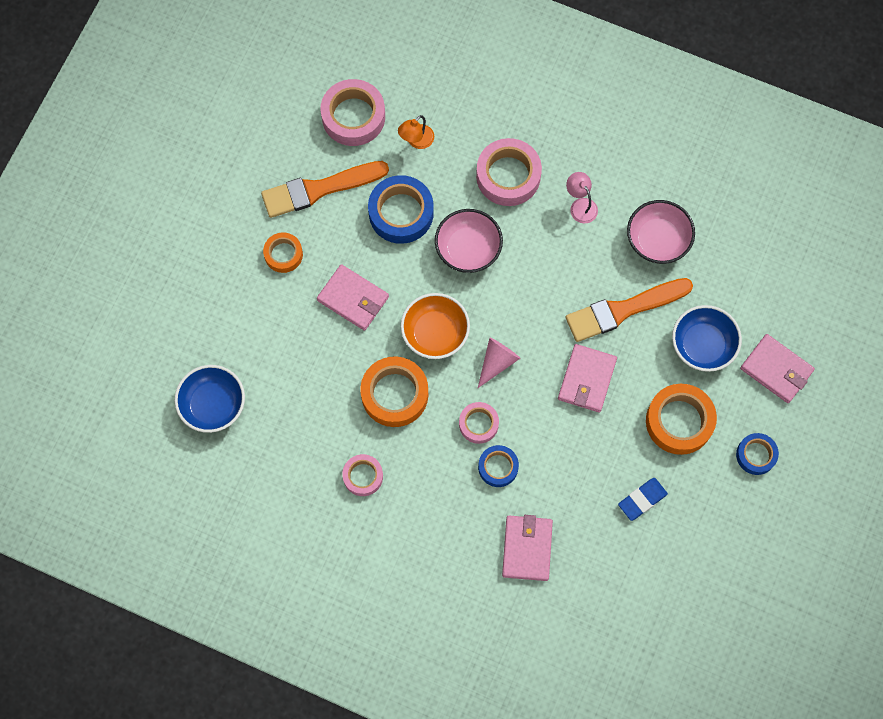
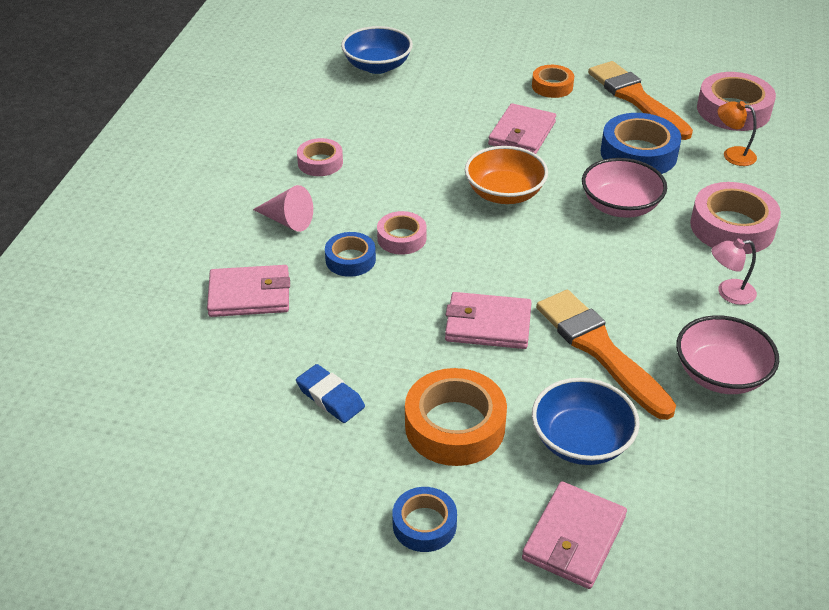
camera: 80 degrees right, 30 degrees down
(394, 394) = (420, 173): orange tape -> none
(497, 362) = (485, 244): pink cone -> pink cone (287, 221)
(580, 205) = (728, 293): pink lamp -> pink lamp turned 150 degrees counterclockwise

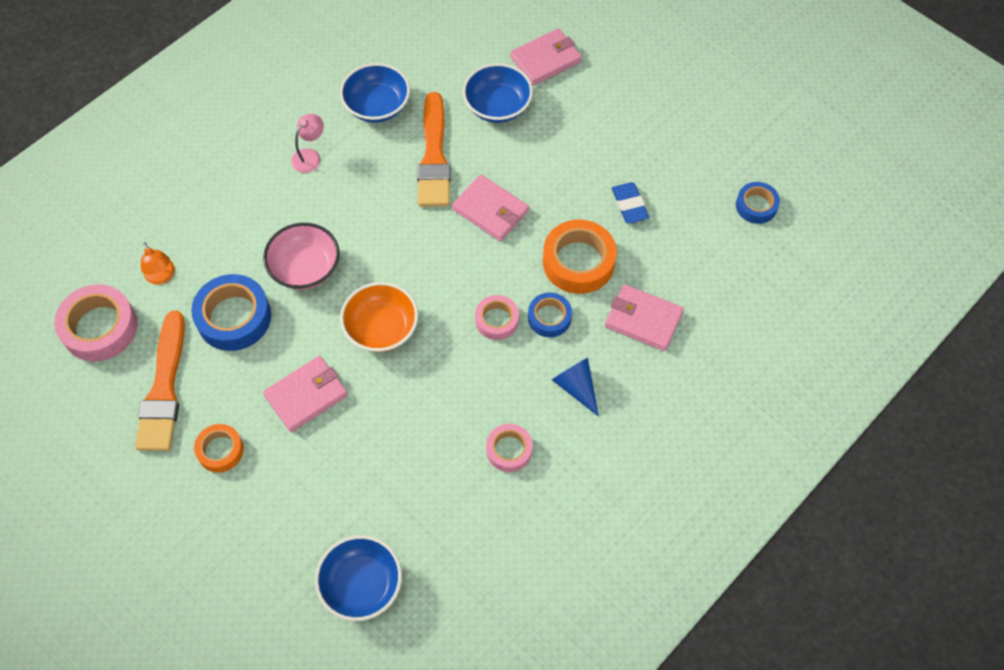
camera: 150 degrees left, 20 degrees up
(287, 221) = (576, 387): pink cone -> blue cone
(424, 524) = (620, 102): blue tape -> blue tape (756, 206)
(455, 426) = (564, 149): orange tape -> orange tape (578, 262)
(720, 374) = (377, 106): pink bowl -> blue bowl
(728, 293) = (310, 156): pink lamp -> pink lamp turned 75 degrees counterclockwise
(732, 227) = (246, 207): pink tape -> none

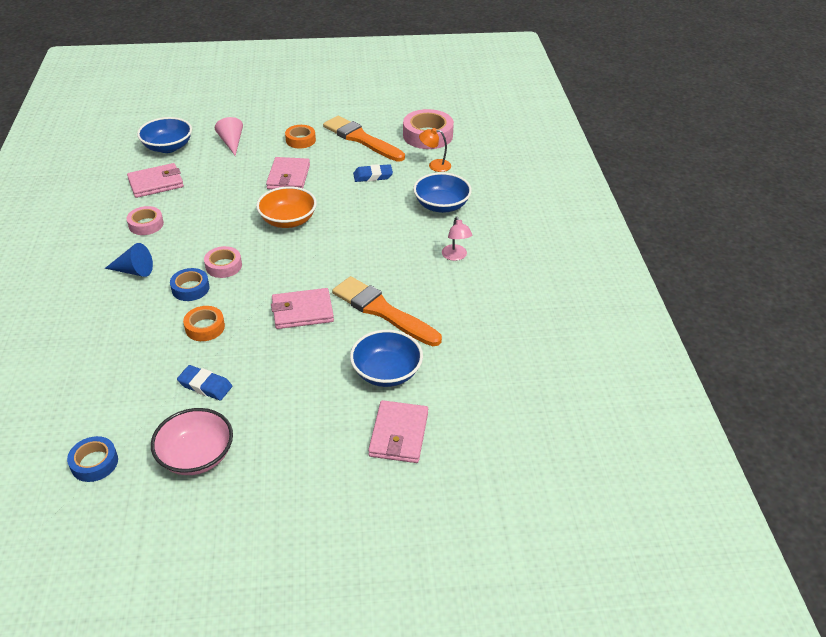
camera: 130 degrees right, 20 degrees down
(234, 317) = (373, 176): blue tape -> blue eraser
(289, 522) = (231, 142): none -> pink cone
(305, 268) = (370, 214): pink bowl -> pink bowl (196, 456)
(377, 106) = (464, 309): blue bowl -> blue bowl (441, 205)
(578, 262) = (205, 327): orange tape -> orange tape, size x0.59
(643, 320) = (122, 329): pink wallet -> pink wallet (156, 183)

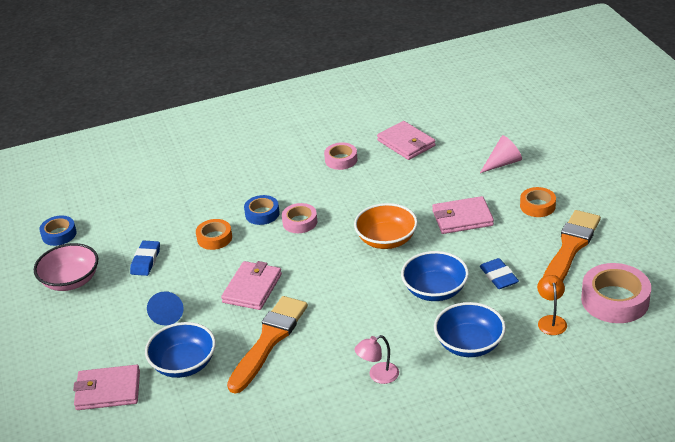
camera: 80 degrees right, 5 degrees down
(134, 271) = (274, 176): blue cone -> blue cone (167, 313)
(168, 147) = (470, 129): blue bowl -> blue bowl (435, 290)
(302, 311) = (252, 288): pink wallet -> pink wallet turned 45 degrees clockwise

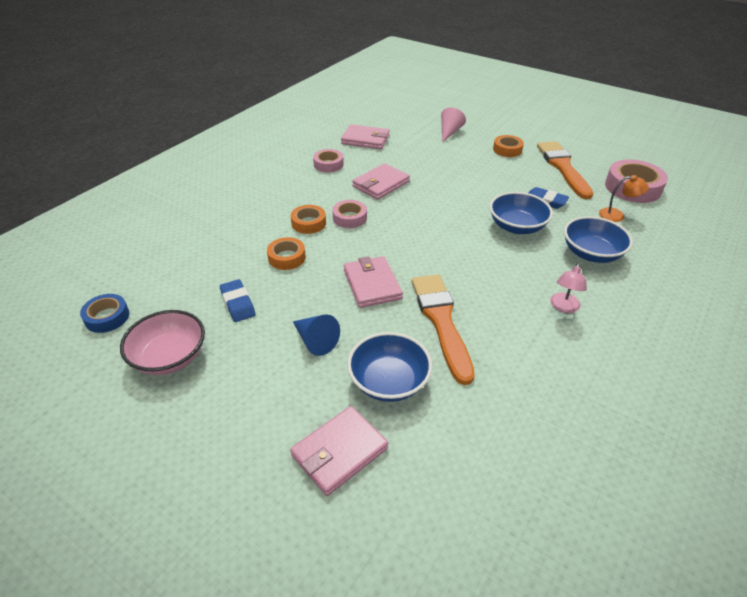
camera: 40 degrees left, 5 degrees up
(262, 214) = (308, 223): blue tape -> orange tape
(386, 240) = (435, 206): orange bowl -> none
(462, 218) = (469, 173): pink wallet -> pink wallet (381, 184)
(551, 320) = (617, 215): orange lamp -> orange lamp turned 135 degrees clockwise

